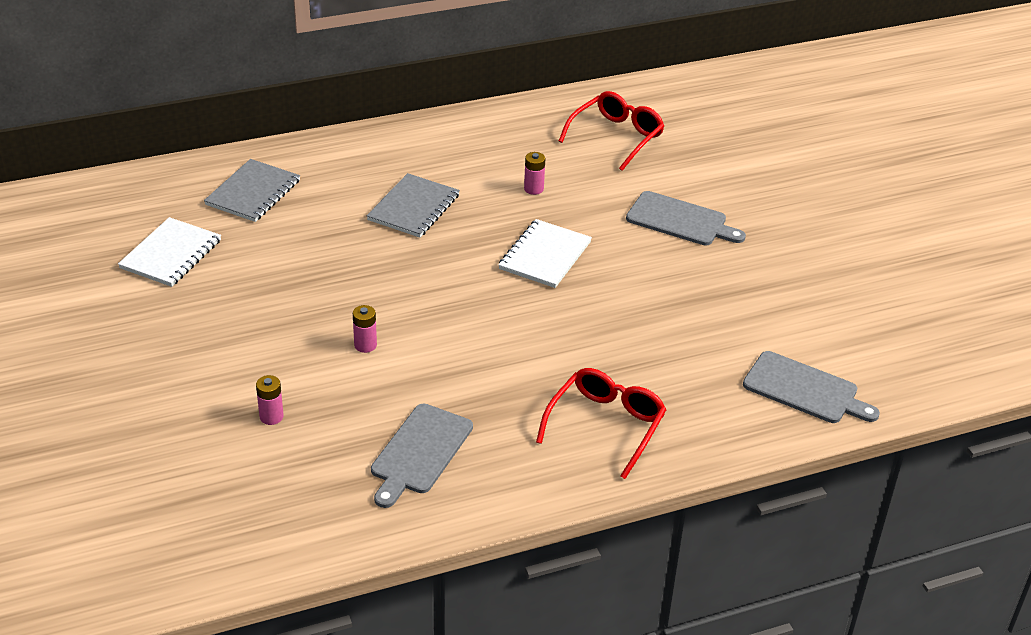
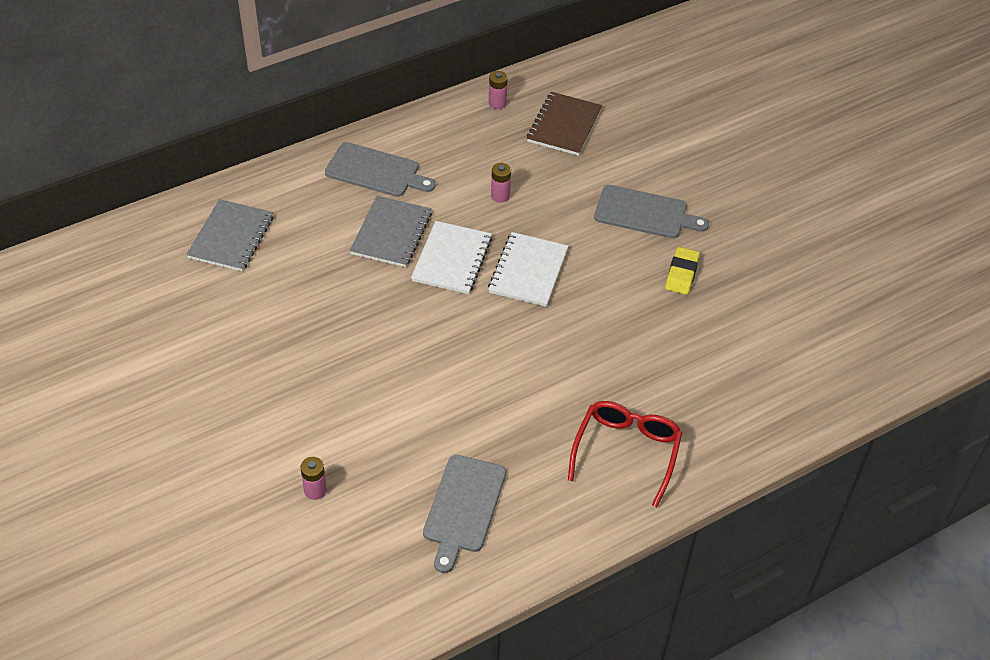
camera: 10 degrees left, 10 degrees up
(171, 254) = (169, 320): white notebook -> white notebook (452, 259)
(365, 345) = (384, 397): pink battery -> pink battery (497, 103)
(616, 137) = (564, 125): red glasses -> brown notebook
(706, 277) = (682, 274): none -> yellow eraser
(805, 390) = (796, 385): grey cutting board -> grey cutting board (376, 171)

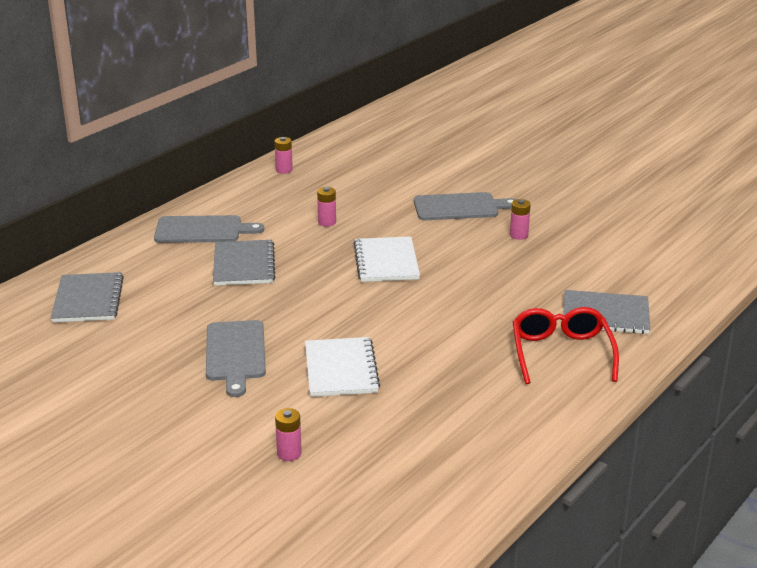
camera: 20 degrees left, 20 degrees down
(452, 259) = (312, 269): white notebook -> white notebook (341, 369)
(463, 507) = (443, 428): grey cutting board -> grey cutting board (235, 354)
(564, 125) = (352, 171): brown notebook -> none
(682, 274) = (519, 235): yellow eraser -> pink battery
(701, 415) = (605, 314): none -> grey notebook

